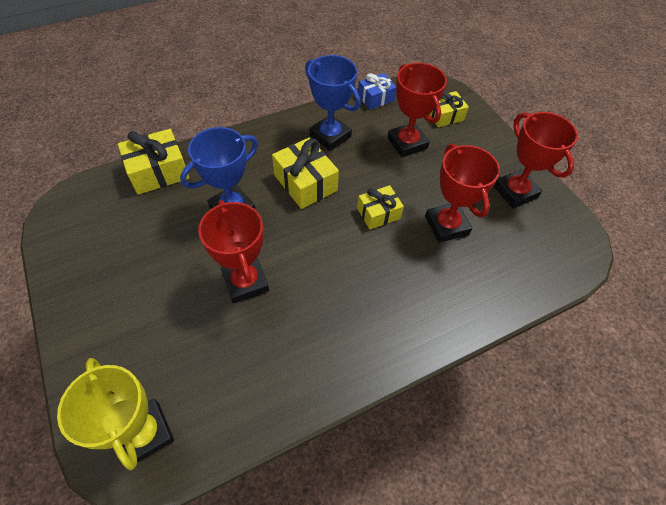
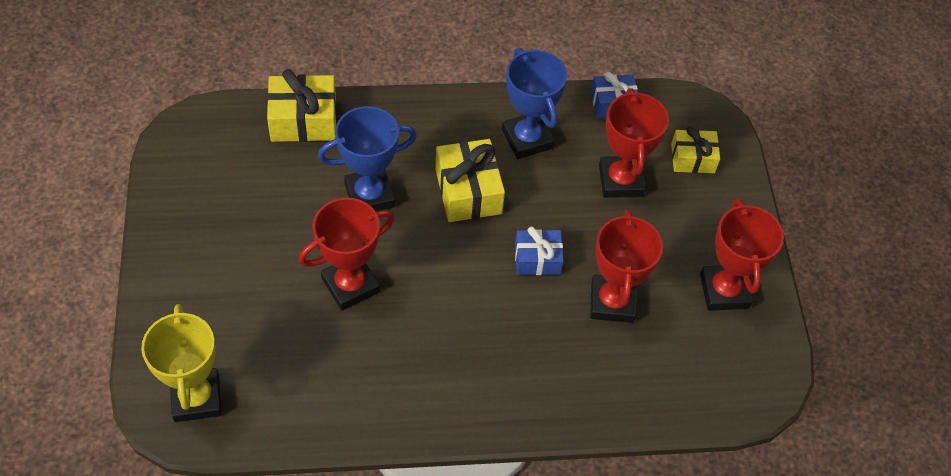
camera: 20 degrees right, 0 degrees up
(245, 282) = (350, 285): red trophy -> red trophy turned 60 degrees clockwise
(378, 213) = (537, 259): yellow gift -> blue gift

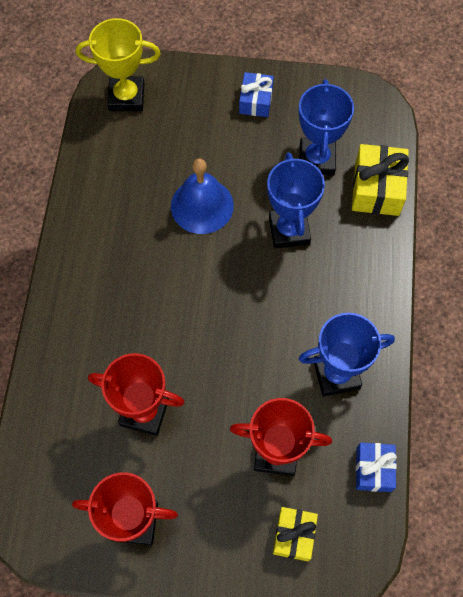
camera: 105 degrees right, 10 degrees up
(272, 178) = (316, 159): none -> blue trophy
(350, 285) = (202, 205): red trophy -> blue bell
(468, 191) = (282, 311): yellow gift -> none
(537, 259) = (201, 356): blue gift -> blue gift (255, 101)

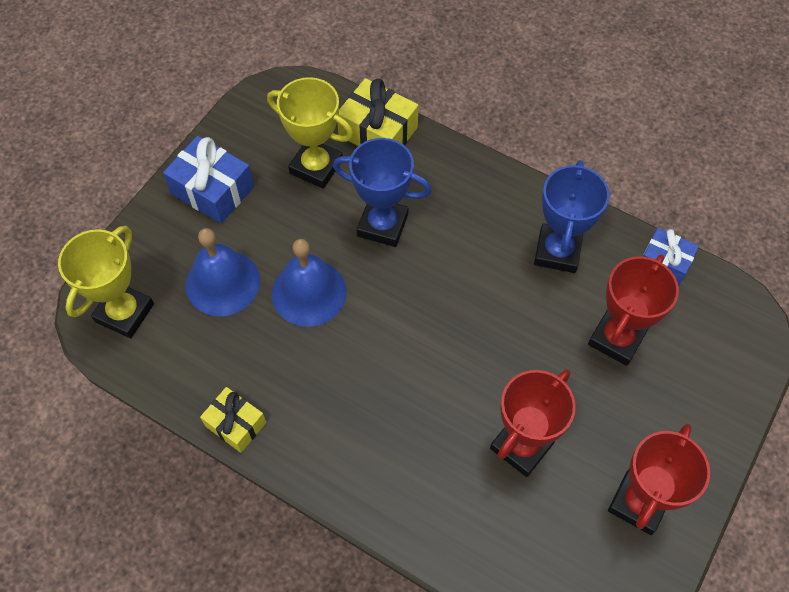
camera: 65 degrees left, 5 degrees down
(181, 145) = (222, 282): none -> blue bell
(255, 101) = (212, 190): blue gift -> blue gift, size x1.55
(294, 535) = (704, 358): yellow gift -> yellow gift (235, 424)
(316, 159) = (316, 167): blue trophy -> yellow trophy

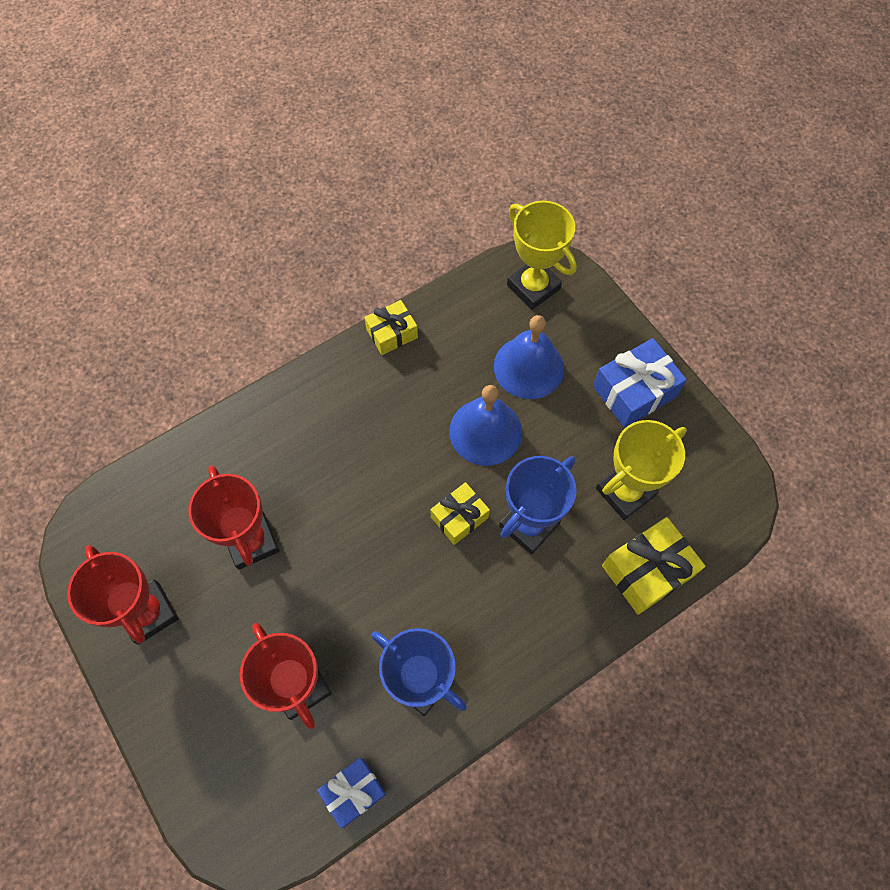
camera: 115 degrees right, 5 degrees up
(404, 280) = (459, 517): none -> yellow gift

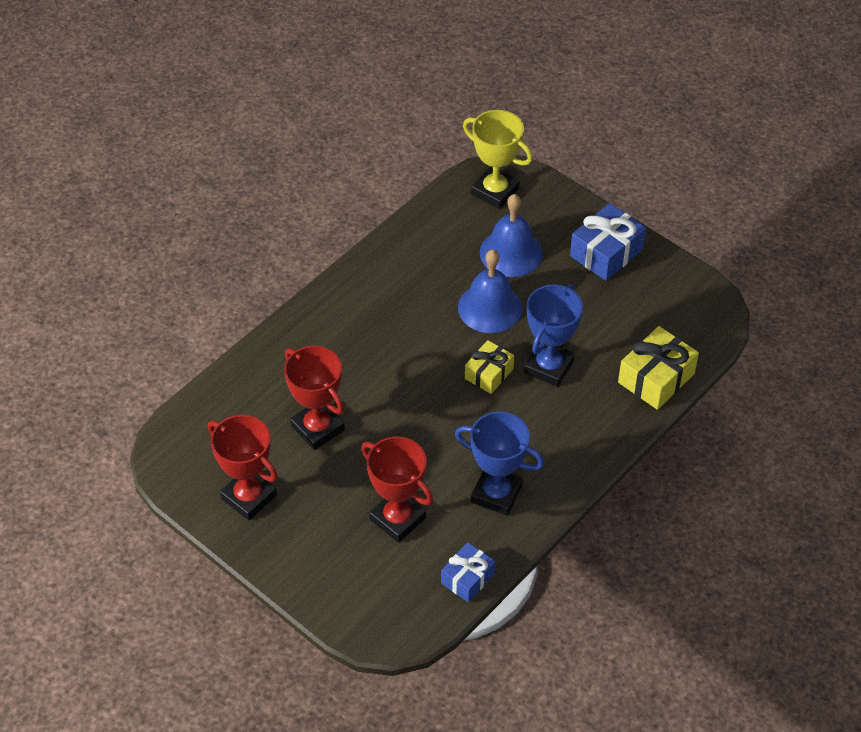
camera: 15 degrees left, 15 degrees down
(392, 333) = (383, 251): yellow gift -> none
(625, 492) = (621, 327): yellow trophy -> none

